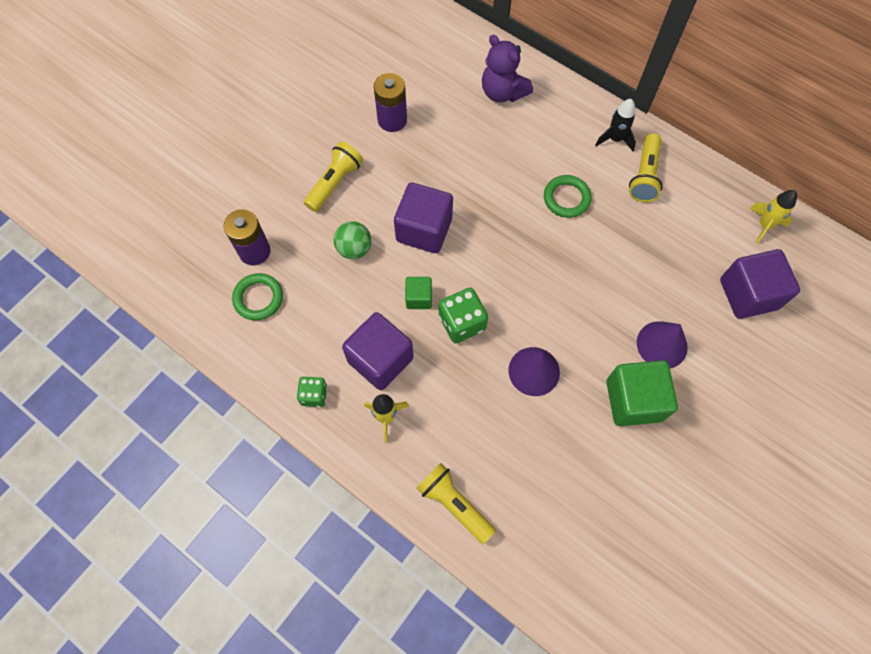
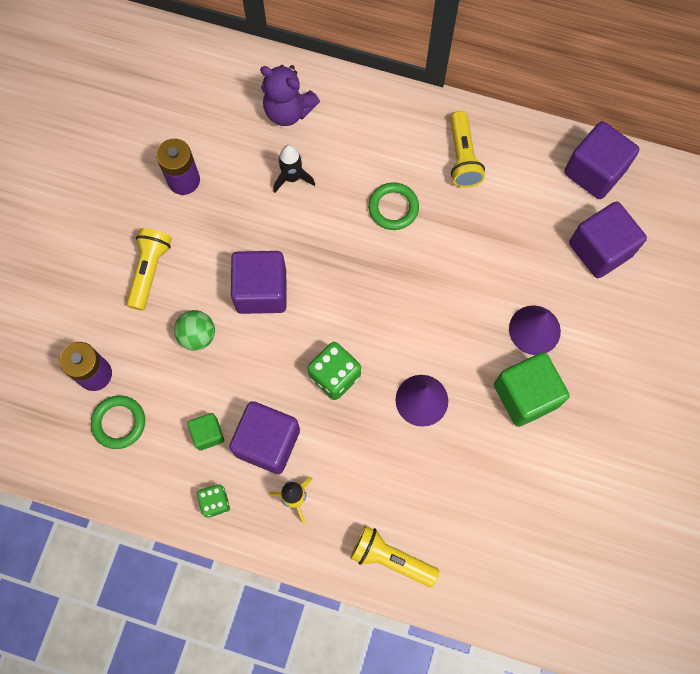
camera: 20 degrees left, 5 degrees up
(419, 298) = (282, 365): green cube -> green cube (208, 434)
(615, 139) = (420, 126): black rocket -> black rocket (292, 178)
(764, 225) = (594, 171): yellow rocket -> purple cube

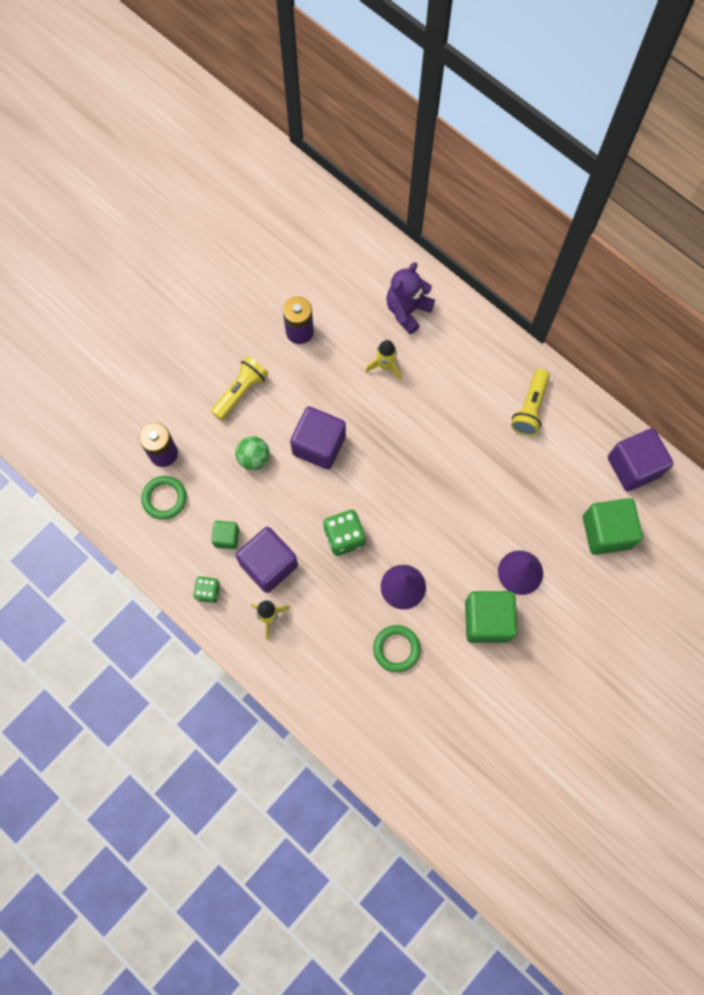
camera: 25 degrees right, 0 degrees up
(288, 111) = (407, 310): purple teddy bear -> purple teddy bear turned 75 degrees clockwise
(292, 178) = (385, 366): black rocket -> yellow rocket
(391, 558) = (320, 696): yellow flashlight -> none
(393, 208) = (454, 425): green ring -> green ring (396, 649)
(600, 249) = (606, 532): purple cube -> green cube

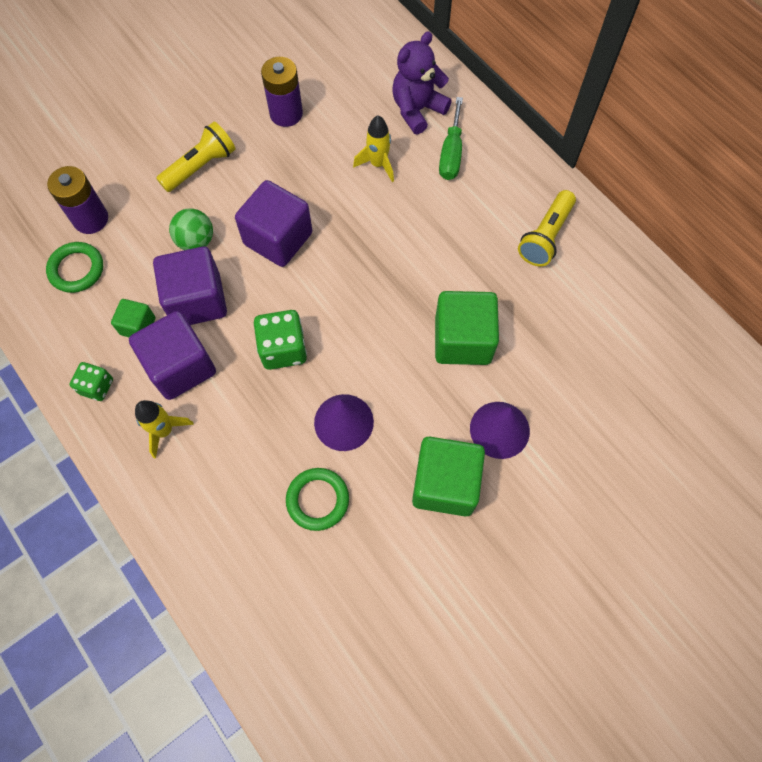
camera: 10 degrees right, 5 degrees down
(442, 346) = (451, 153): none -> green screwdriver
(606, 532) = (621, 398): green cube -> green cube (462, 340)
(633, 466) = (667, 324): purple cube -> purple cube (197, 300)

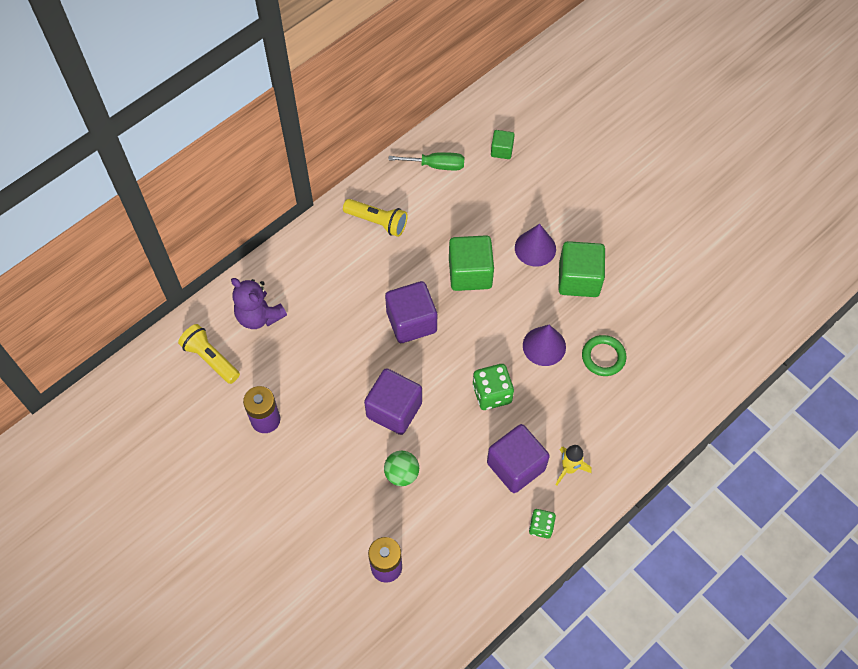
camera: 95 degrees left, 5 degrees down
(76, 269) = (437, 567): green ring -> none
(138, 326) = (485, 505): green cube -> green cube (501, 150)
(197, 300) = (457, 463): purple cube -> purple cube (411, 322)
(201, 166) = (325, 483): yellow flashlight -> yellow flashlight (210, 358)
(378, 164) = (316, 341): yellow rocket -> none
(451, 153) = (303, 288): green screwdriver -> green screwdriver (436, 165)

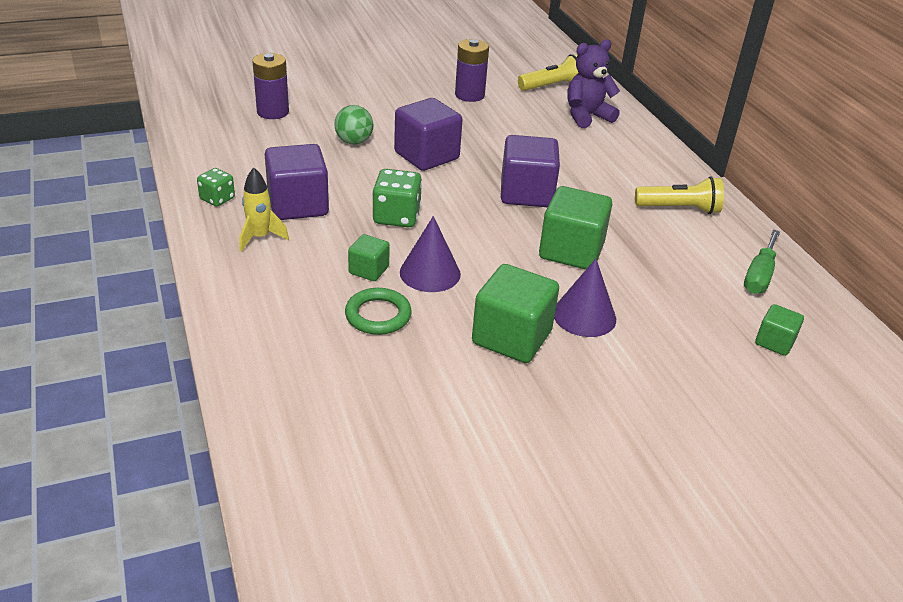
camera: 110 degrees right, 25 degrees down
(377, 222) = (679, 209): yellow flashlight -> yellow flashlight turned 135 degrees counterclockwise
(563, 383) = (369, 270): none -> green cube

